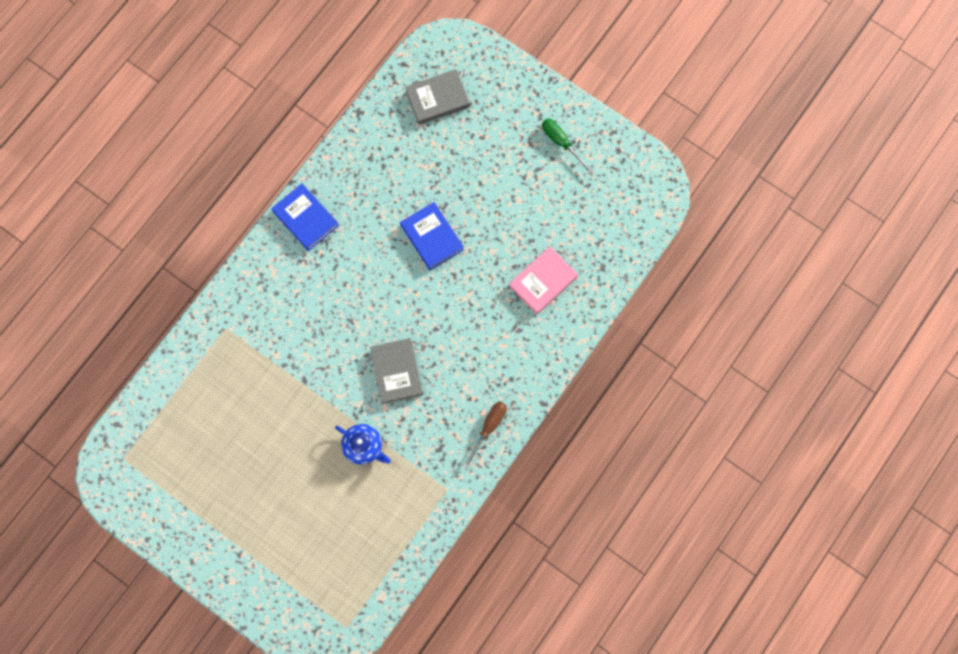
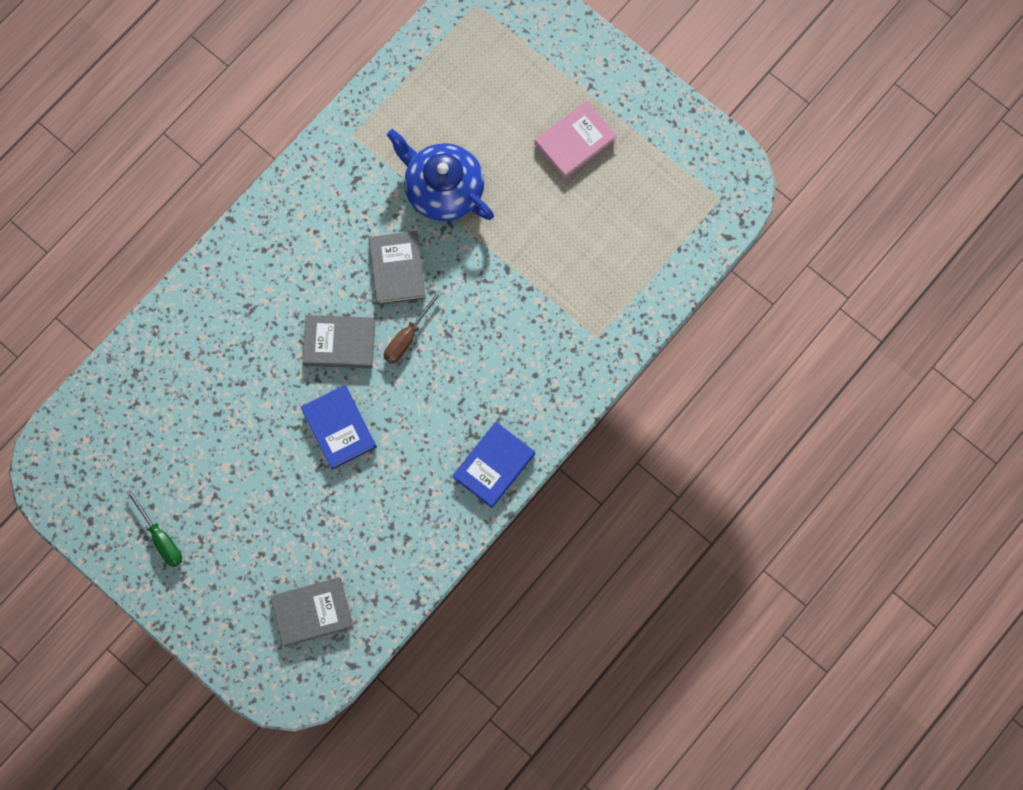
camera: 175 degrees left, 0 degrees up
(306, 218) = (493, 465): blue book -> blue book turned 75 degrees clockwise
(363, 446) = (443, 189): blue teapot -> blue teapot, size x1.70
(439, 305) = (339, 343): none -> grey book
(489, 428) = (297, 197): brown screwdriver -> brown screwdriver (407, 337)
(543, 281) = (210, 362): pink book -> pink book (575, 142)

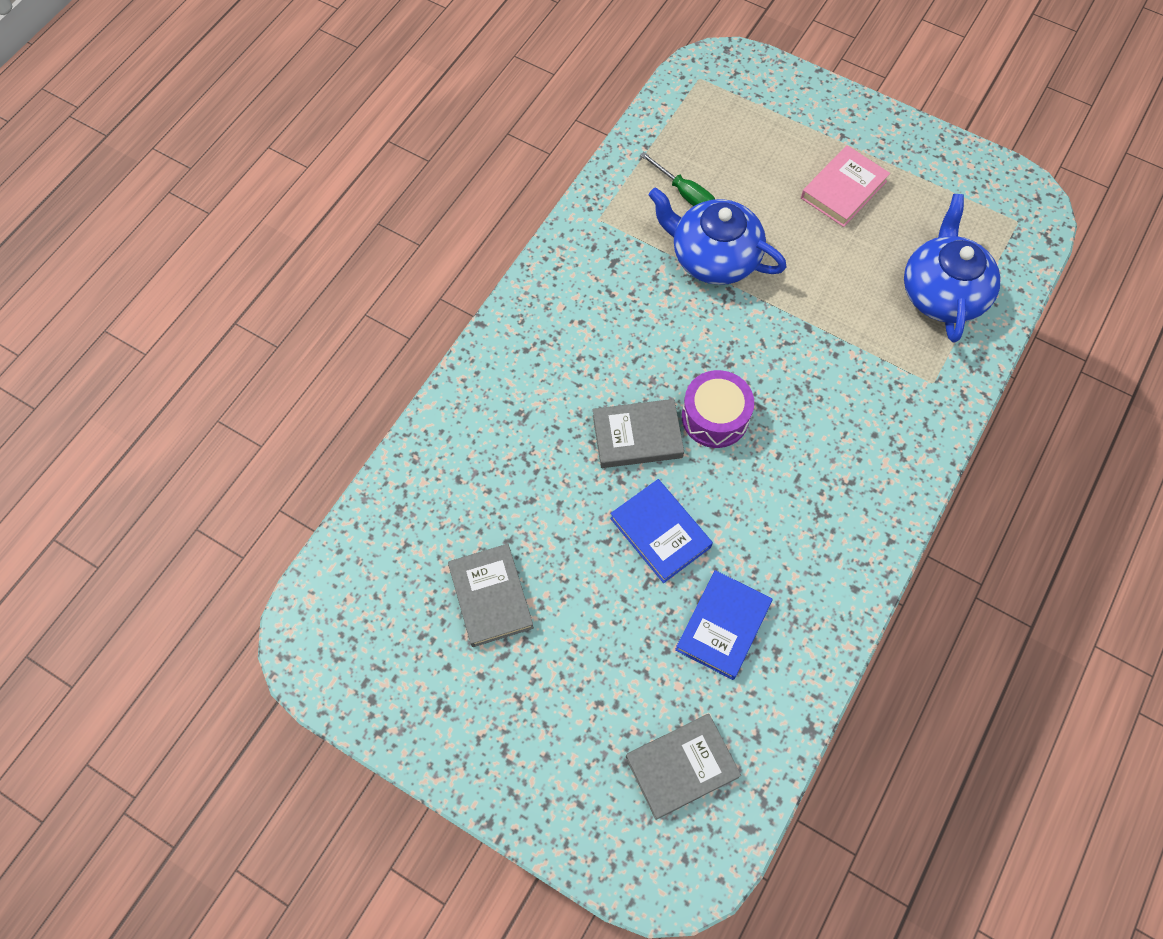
camera: 10 degrees left, 10 degrees down
(161, 538) = (467, 705): green screwdriver -> green screwdriver (685, 193)
(397, 269) = (684, 346): grey book -> grey book (491, 597)
(407, 337) = (715, 417): brown screwdriver -> purple drum
(493, 465) = (857, 545): blue book -> blue book (722, 626)
(631, 256) = (942, 292): none -> blue teapot

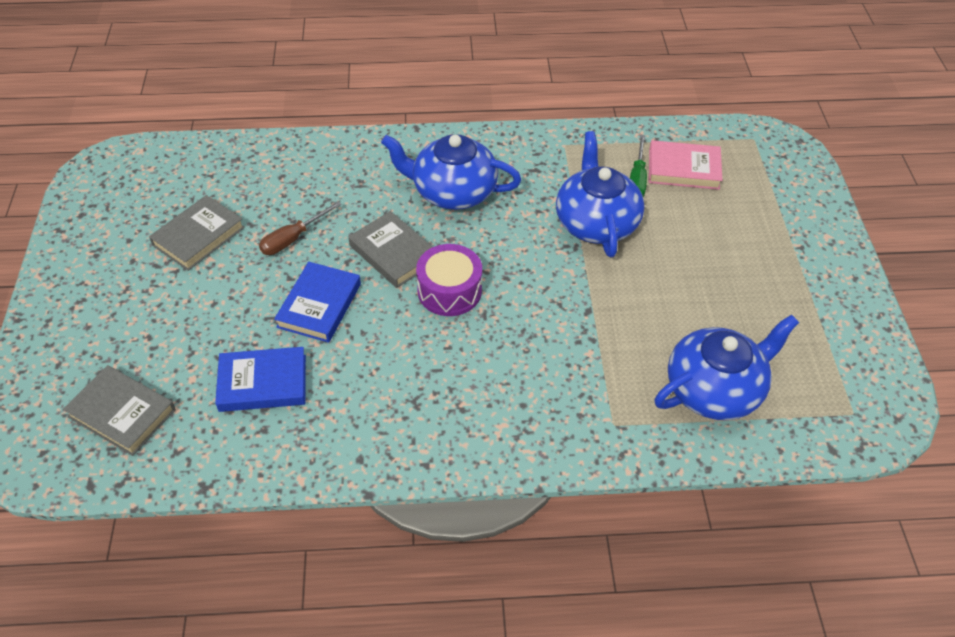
camera: 55 degrees right, 15 degrees down
(556, 512) = (293, 239): none -> brown screwdriver
(592, 343) = (452, 191): none -> blue teapot
(843, 190) = (747, 272): pink book -> pink book (683, 169)

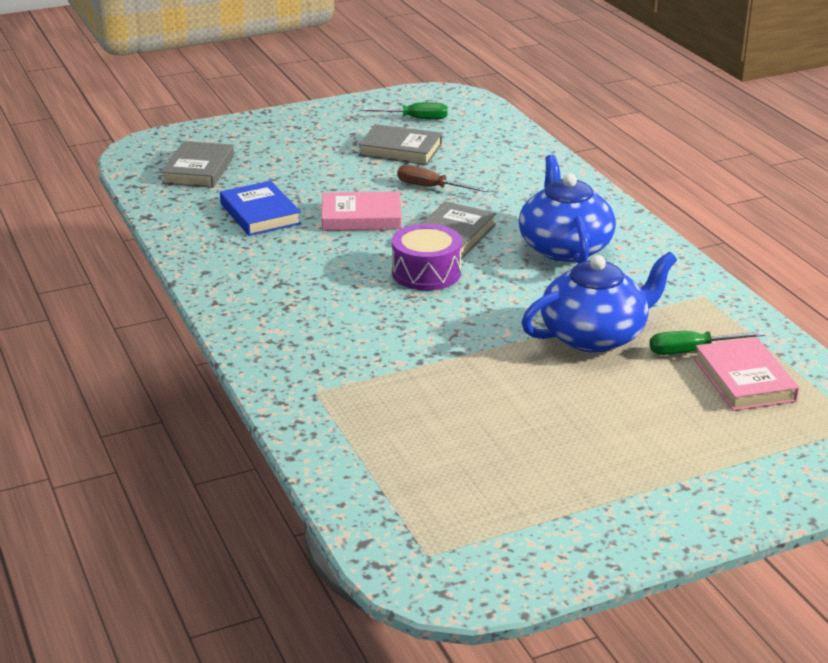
camera: 70 degrees right, 20 degrees down
(137, 205) = (415, 119): none -> green screwdriver
(319, 305) = (361, 217): blue book -> pink book
(715, 389) = (402, 448): blue teapot -> none

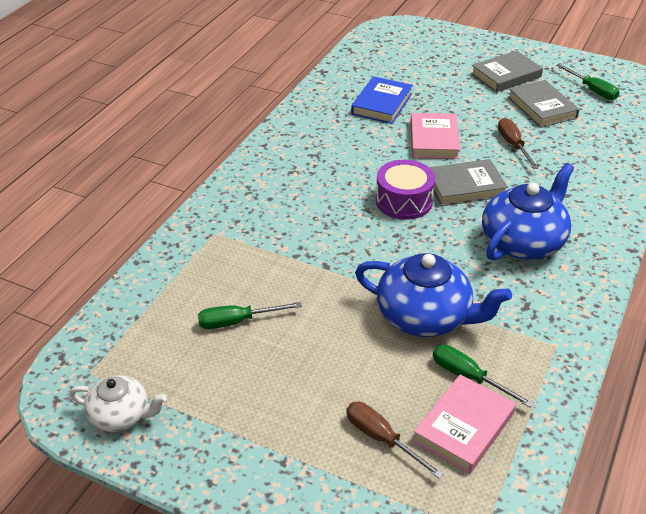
camera: 50 degrees right, 10 degrees up
(198, 170) = (399, 57): grey book -> grey book (506, 75)
(361, 217) = (434, 140): pink book -> pink book turned 45 degrees clockwise
(470, 434) = (237, 321): none -> green screwdriver
(516, 557) = (121, 415): none -> white teapot
(713, 424) = (381, 439): none -> brown screwdriver

